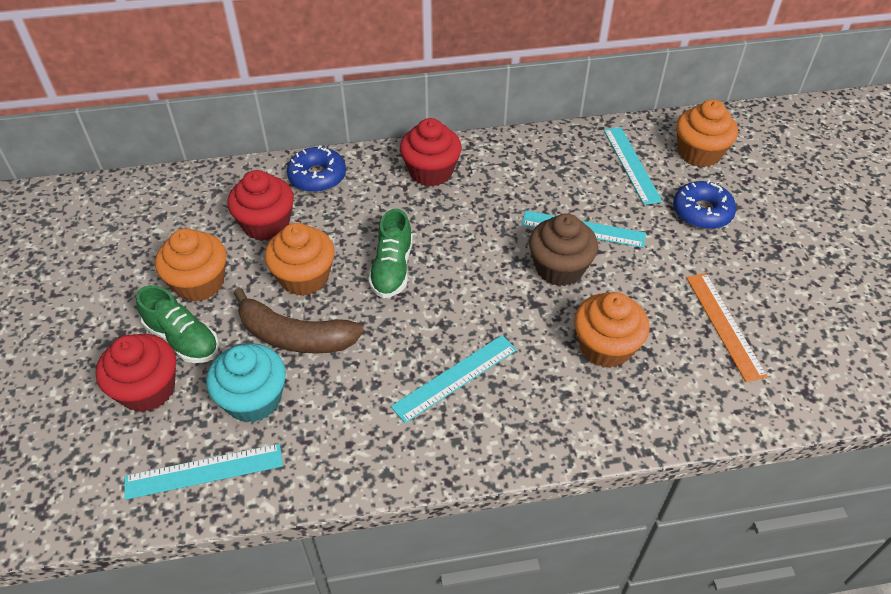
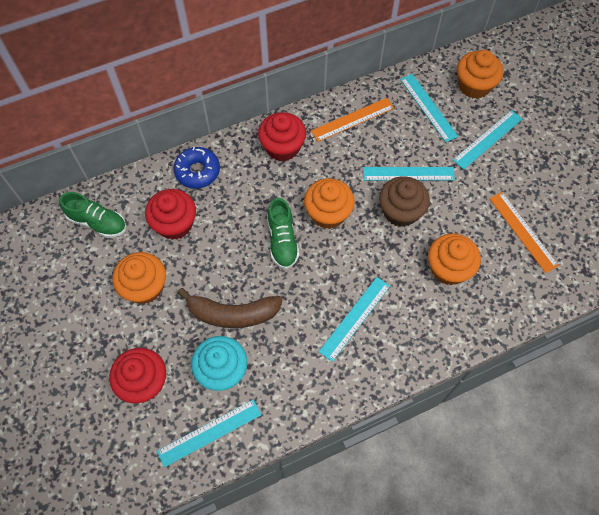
camera: 15 degrees left, 15 degrees up
(183, 339) = (152, 336): green shoe -> green shoe (97, 222)
(304, 277) = (221, 263): orange cupcake -> orange cupcake (328, 213)
(529, 160) = (352, 119): none -> orange ruler
(702, 212) = (487, 139): blue donut -> turquoise ruler

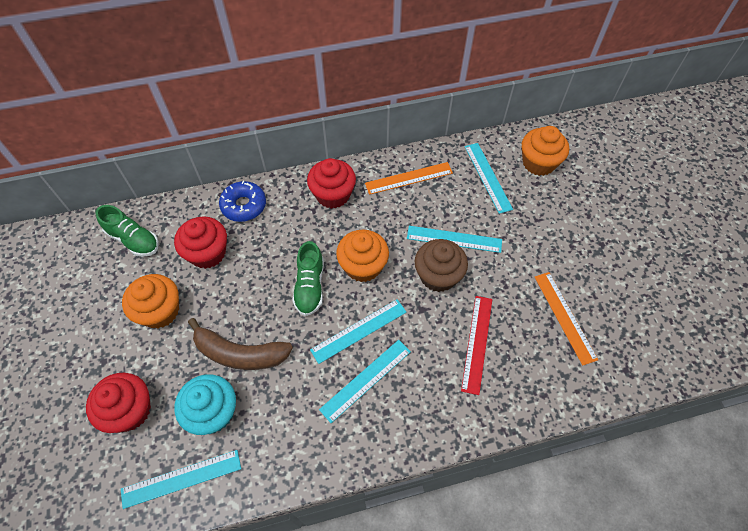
camera: 10 degrees right, 5 degrees down
(448, 268) = (477, 343): orange cupcake -> red ruler
(487, 139) = (543, 217): turquoise ruler -> turquoise ruler (359, 331)

